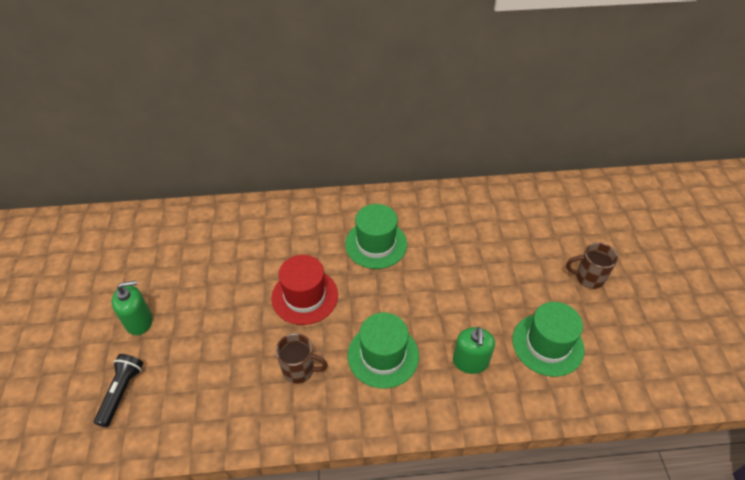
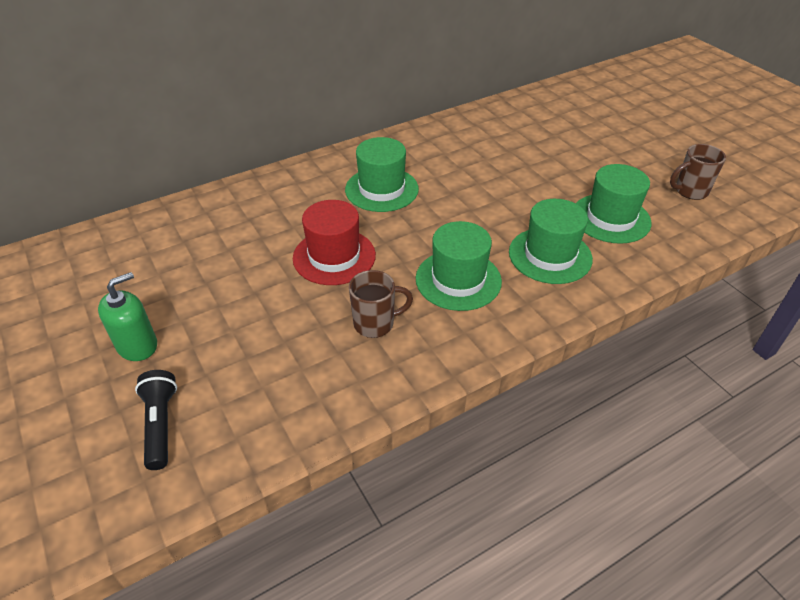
camera: 25 degrees left, 5 degrees down
(470, 361) = (550, 255): green soap dispenser -> green hat
(588, 278) = (607, 157): brown mug -> brown mug (690, 191)

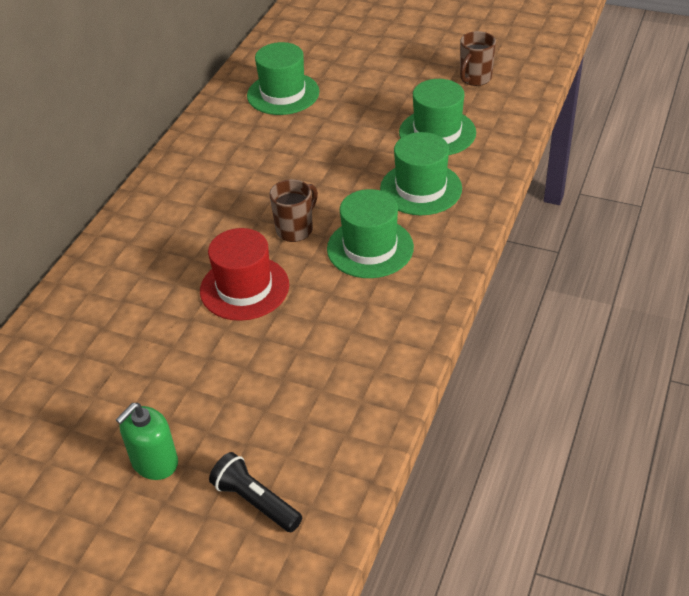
camera: 35 degrees left, 0 degrees up
(137, 345) = (154, 462): green soap dispenser -> green soap dispenser turned 150 degrees counterclockwise
(375, 323) = (341, 320): brown mug -> brown mug (295, 229)
(381, 189) = (219, 206): green hat -> green hat (283, 94)

